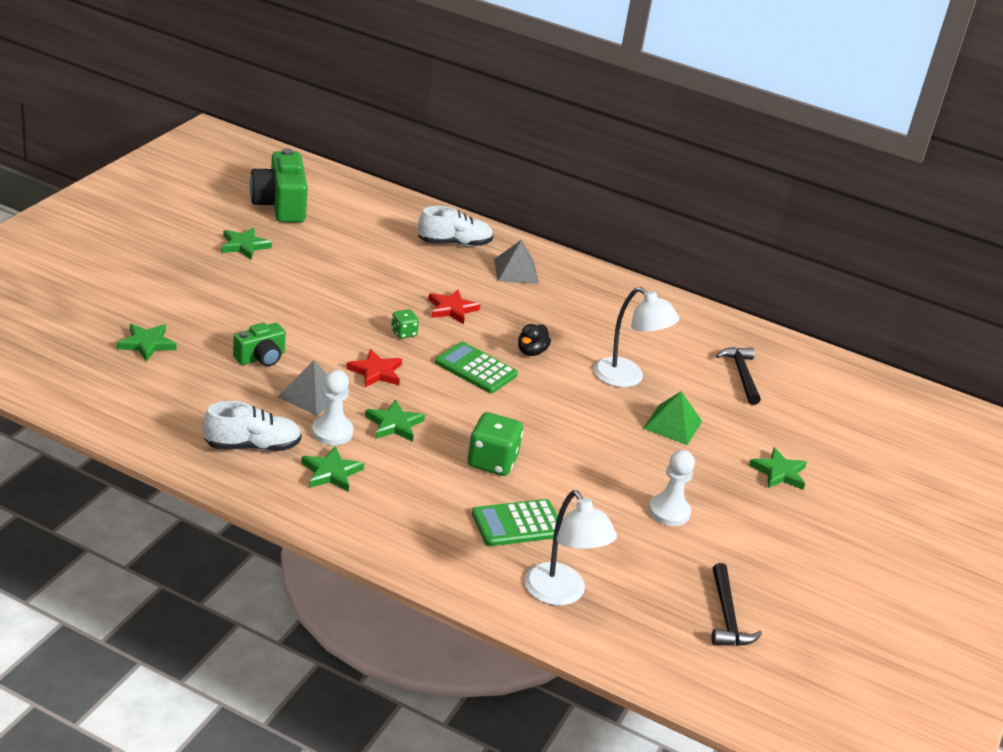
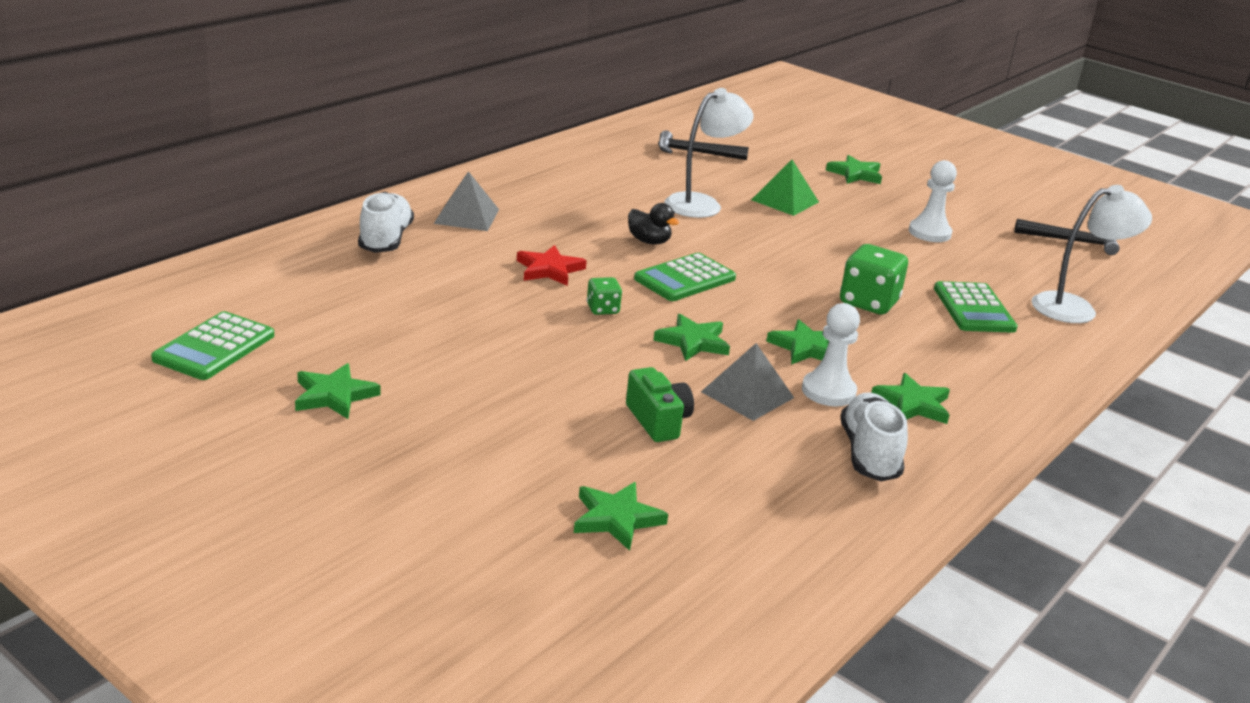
camera: 75 degrees left, 5 degrees down
(280, 205) = (214, 347): green camera -> green calculator
(376, 372) = (693, 342): red star -> green star

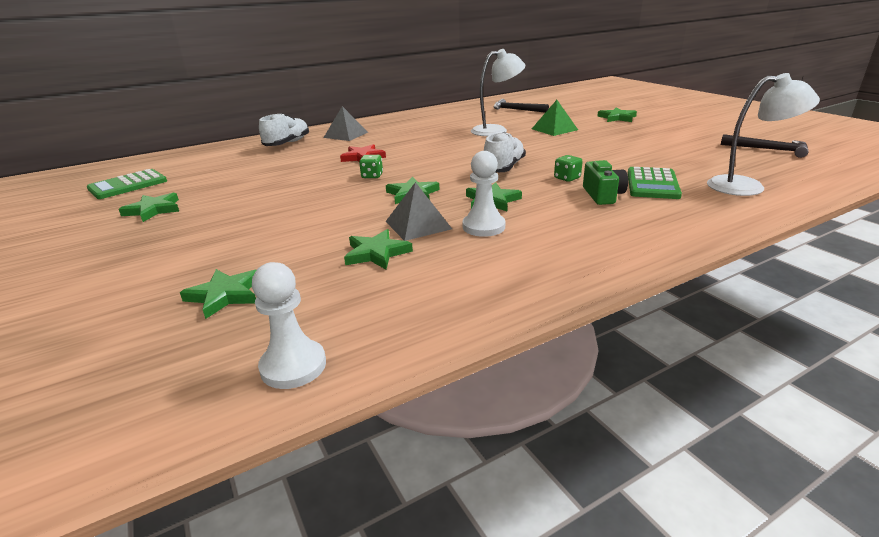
camera: 25 degrees right, 0 degrees up
(649, 241) = (442, 146): black duck -> none
(658, 421) = (334, 236): green camera -> green camera (603, 195)
(685, 279) = (444, 163): green calculator -> none
(868, 302) = (567, 178): green dice -> green dice, size x0.54
(869, 454) = (477, 270): white shoe -> white shoe (503, 168)
(912, 404) = (547, 239): green star -> green star (376, 253)
(929, 233) = (649, 144): white pawn -> white pawn (293, 366)

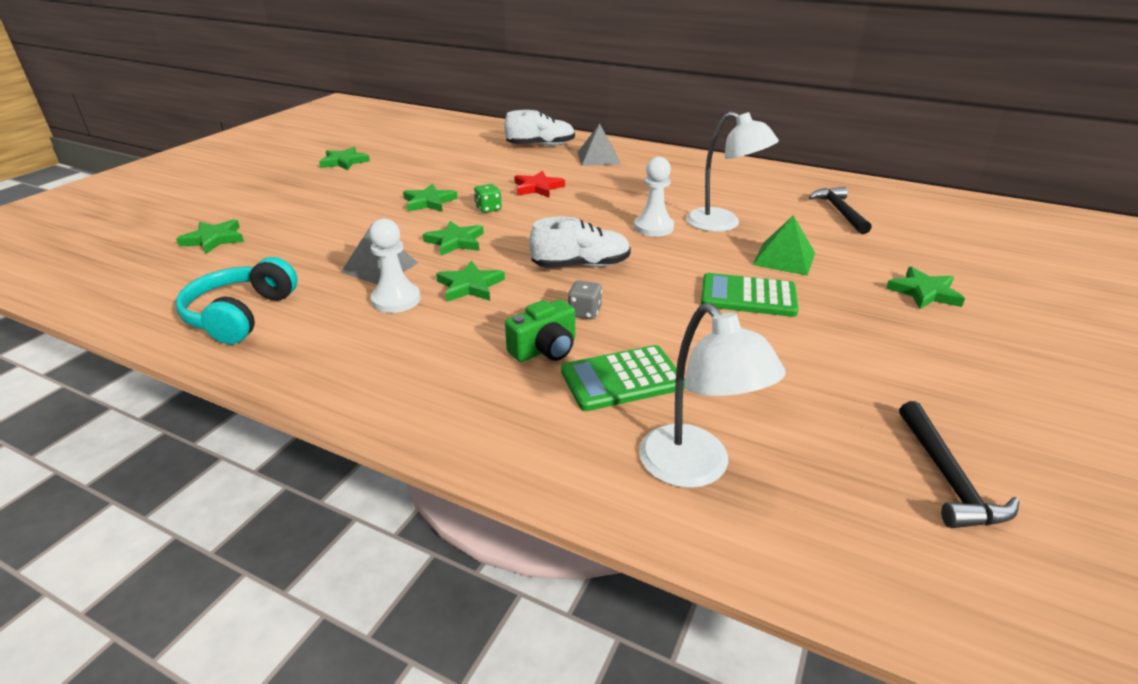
camera: 55 degrees right, 5 degrees up
(128, 185) = (386, 135): green calculator -> green calculator (748, 296)
(293, 366) = (122, 297): white pawn -> white pawn (653, 227)
(376, 253) = (308, 268): green star -> green star (429, 202)
(432, 294) = (241, 315): none -> turquoise headphones
(567, 178) = (584, 312): green dice -> grey dice

